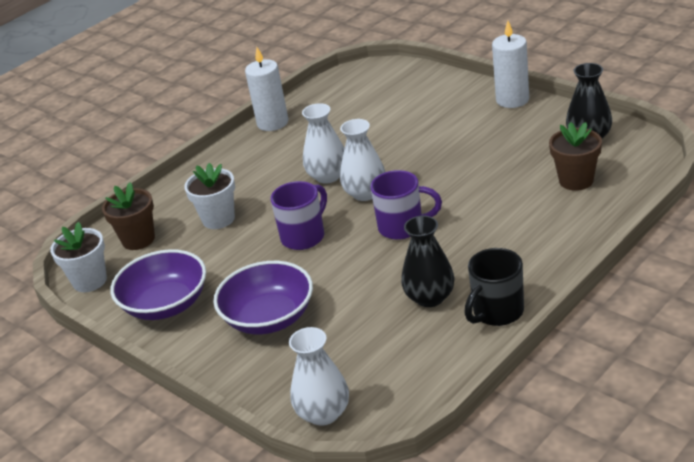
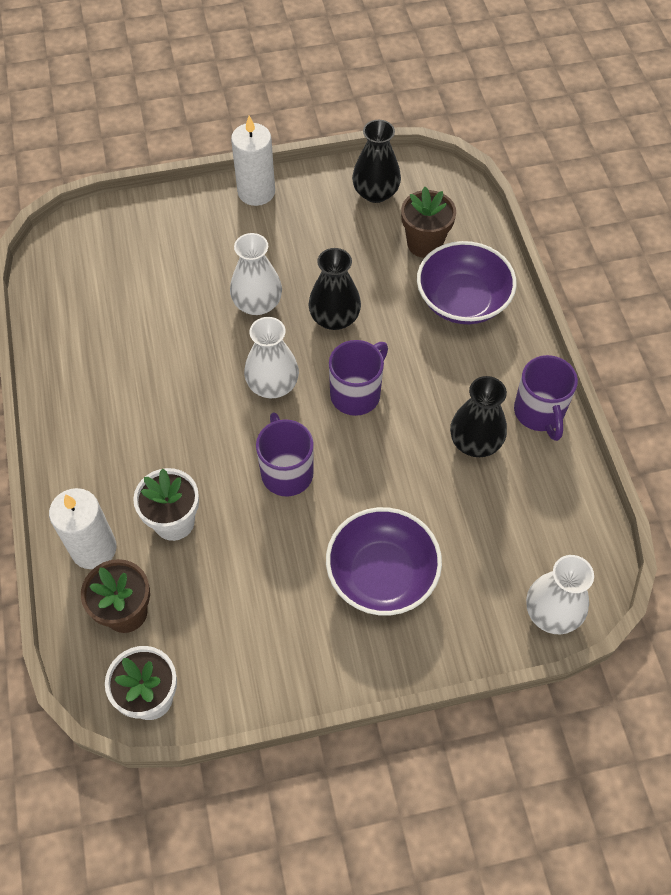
camera: 60 degrees left, 25 degrees up
(166, 304) = (270, 648): purple bowl -> purple bowl (462, 300)
(272, 123) = (53, 374): white candle -> white candle (93, 548)
(328, 176) = (209, 393): white vase -> white vase (257, 303)
(453, 184) = (334, 318): none -> black vase
(497, 312) = (539, 413): black mug -> purple mug

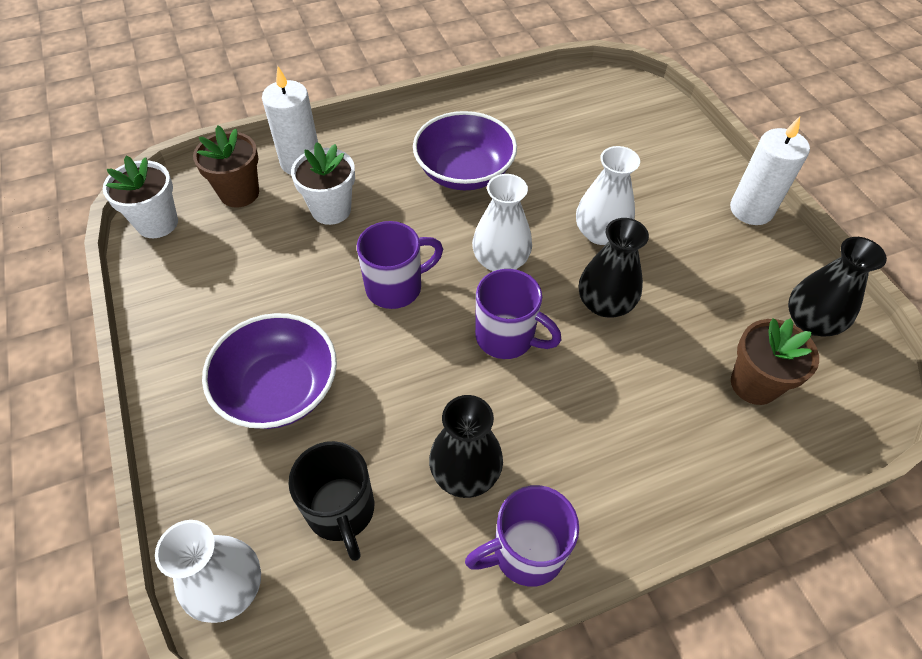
camera: 80 degrees right, 5 degrees down
(462, 300) = (680, 438): purple bowl -> purple bowl (464, 172)
(499, 530) = (341, 511): none -> black mug

